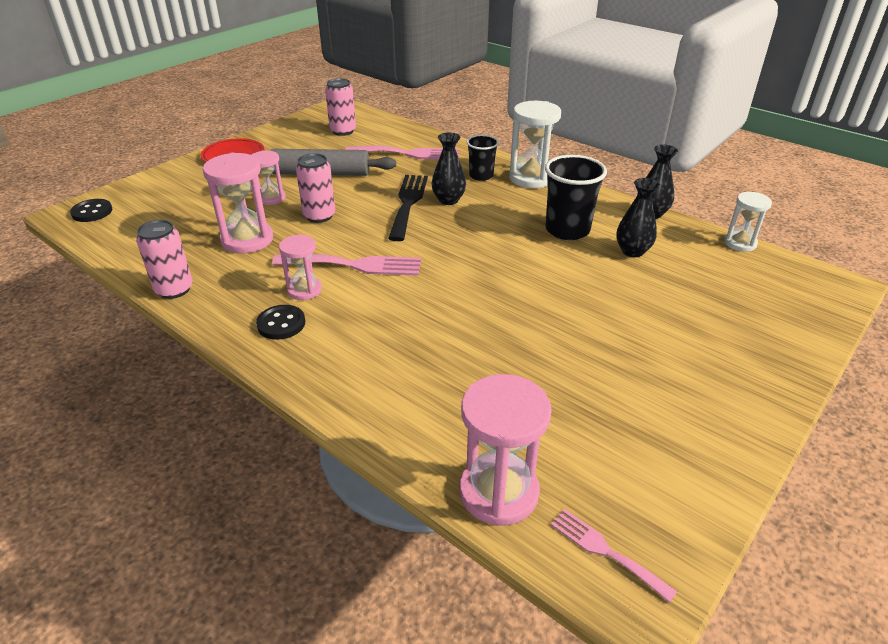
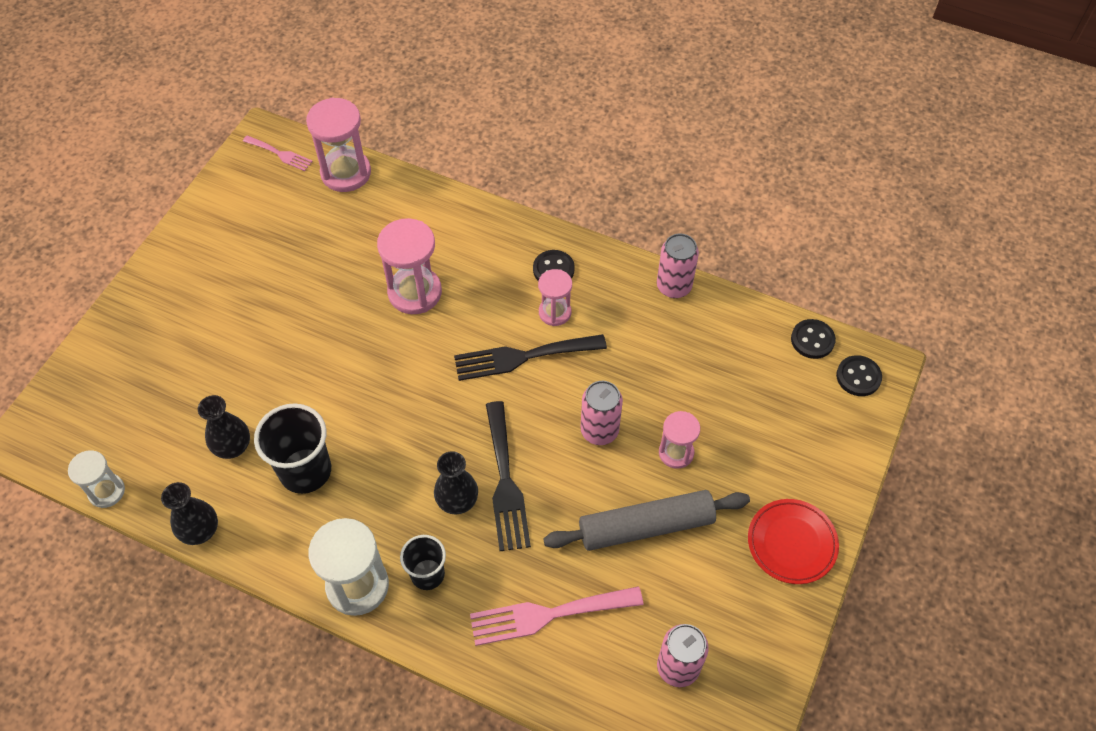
camera: 165 degrees right, 20 degrees up
(98, 236) = (812, 340): none -> black button
(247, 240) = (653, 370): pink hourglass -> pink hourglass (415, 292)
(355, 265) = (522, 357): pink fork -> black fork

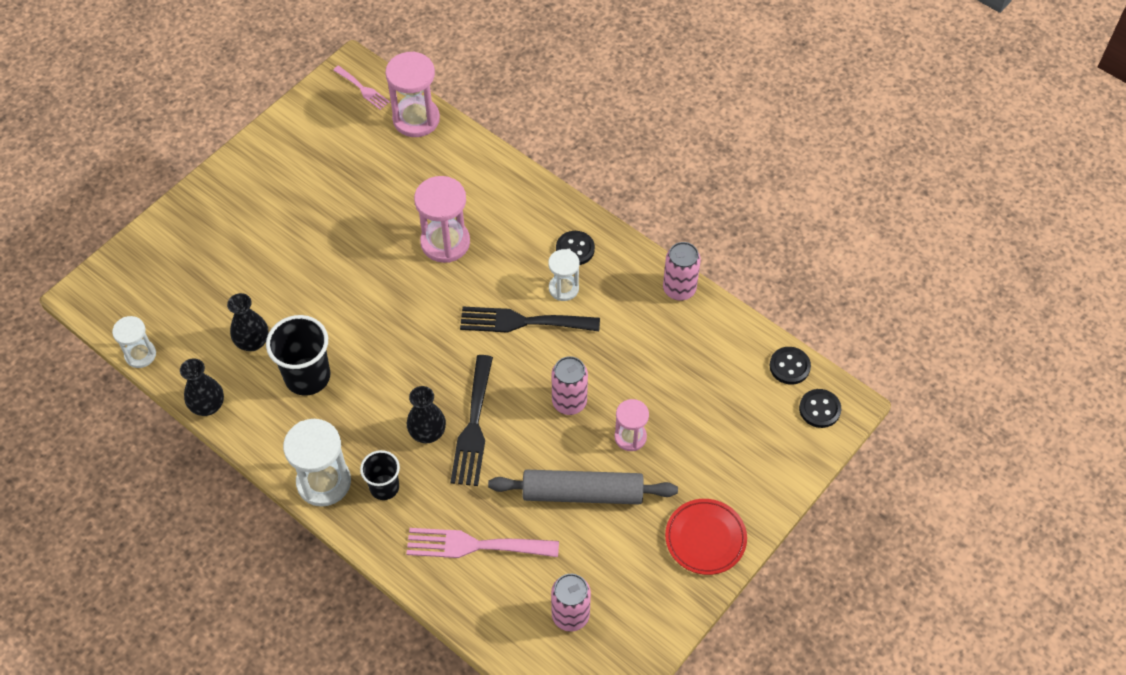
camera: 15 degrees right, 0 degrees up
(555, 312) = (563, 288): pink hourglass -> white hourglass

